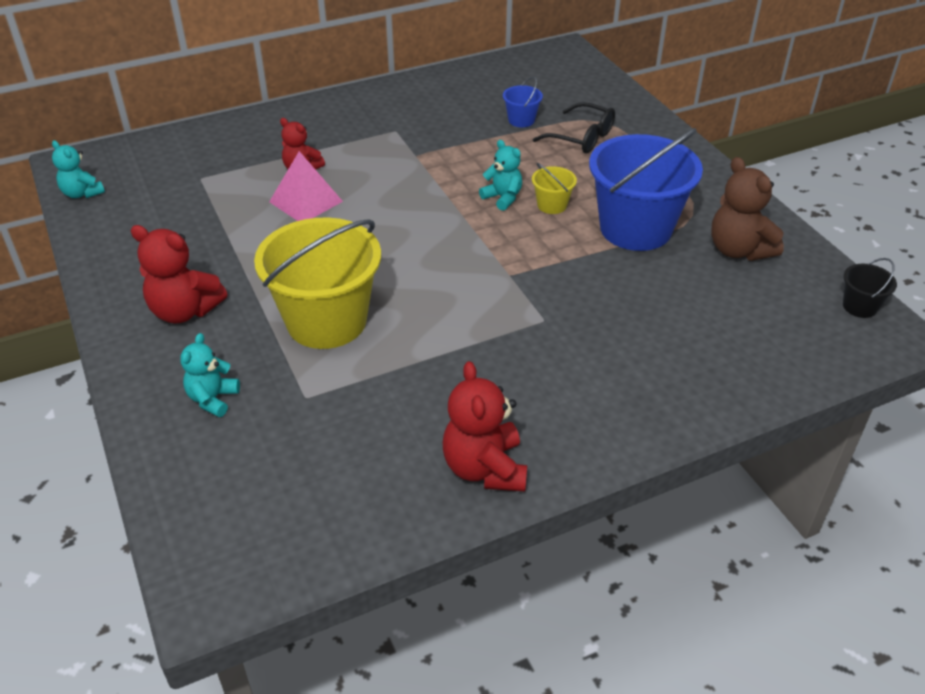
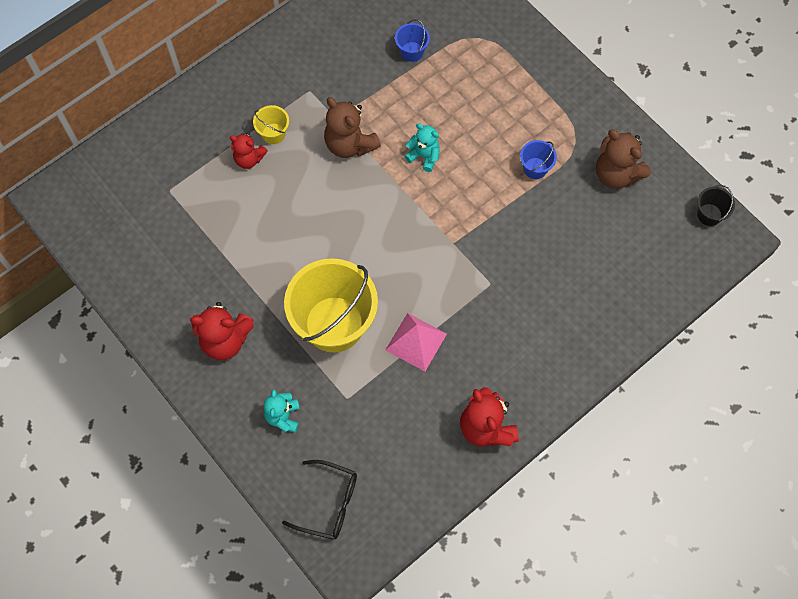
camera: 15 degrees left, 25 degrees up
(82, 193) = (79, 232): turquoise teddy bear -> none
(306, 201) = (268, 198): pink pyramid -> pink pyramid (416, 341)
(420, 175) = (350, 144): none -> brown teddy bear
(552, 205) = (465, 156): yellow bucket -> yellow bucket (273, 133)
(582, 138) = (468, 64): black glasses -> black glasses (329, 503)
(635, 228) = (535, 168): blue bucket -> blue bucket, size x0.43

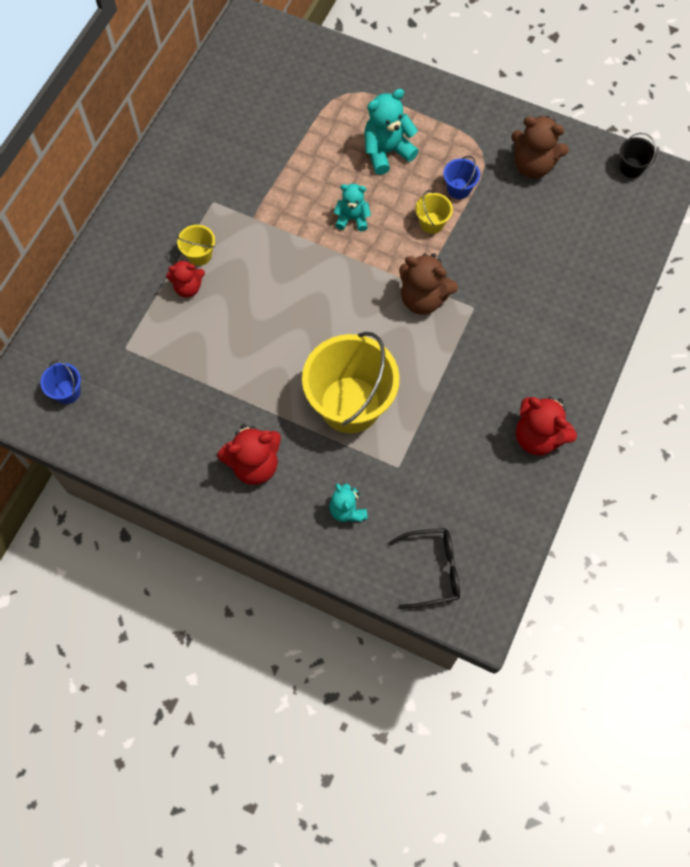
camera: 25 degrees left, 0 degrees up
(350, 144) = (277, 235): brown teddy bear -> brown teddy bear (423, 298)
(412, 51) = (291, 129): blue bucket -> blue bucket (67, 392)
(416, 341) = (434, 388): pink pyramid -> none
(487, 107) = (386, 152): none -> turquoise teddy bear
(493, 190) = (432, 223): none -> yellow bucket

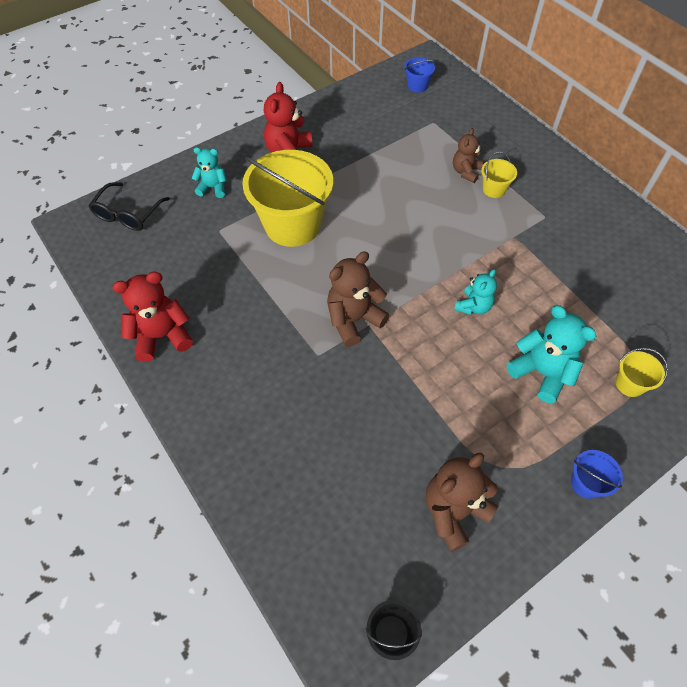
camera: 120 degrees right, 10 degrees down
(188, 287) = (465, 172): red teddy bear -> brown teddy bear
(386, 152) = (541, 373): turquoise teddy bear -> turquoise teddy bear turned 45 degrees counterclockwise
(432, 223) = (432, 369): yellow bucket -> yellow bucket (629, 384)
(459, 188) = (461, 415): blue bucket -> blue bucket (586, 483)

